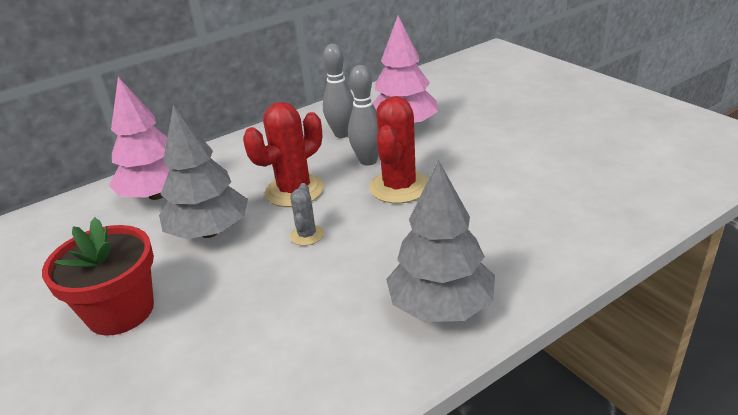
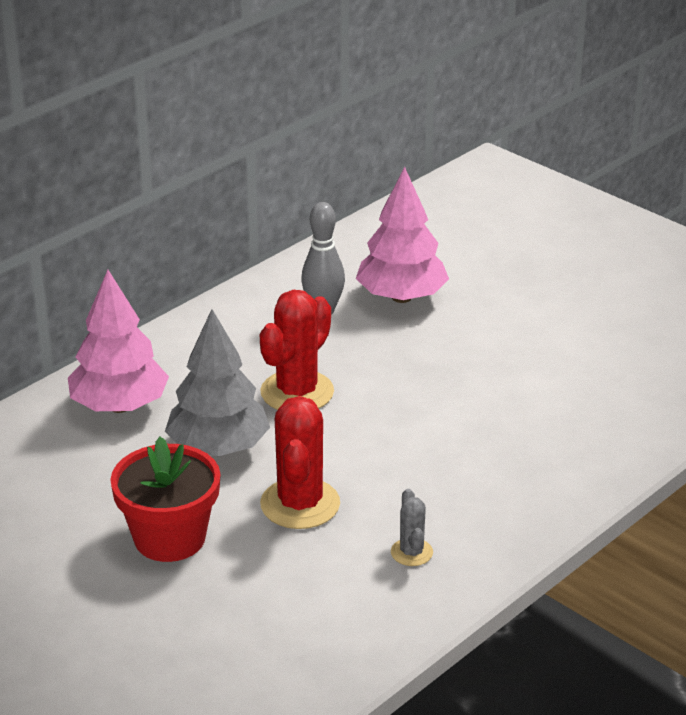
camera: 15 degrees left, 0 degrees up
(307, 235) = (338, 444): grey cactus -> grey cactus (411, 552)
(368, 161) = (373, 348): grey bowling pin -> none
(399, 187) = (424, 381): red cactus -> red cactus (300, 504)
(441, 307) = (512, 507): grey tree -> none

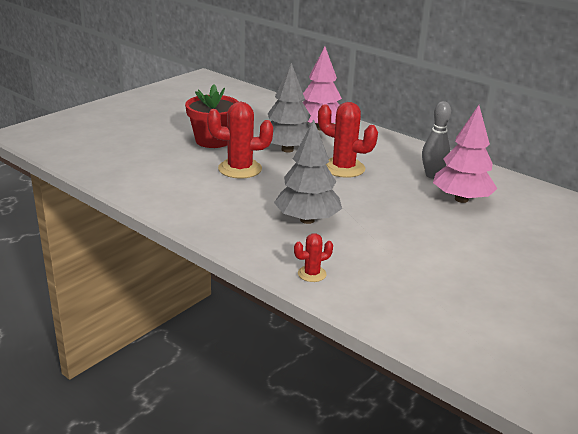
camera: 85 degrees right, 5 degrees down
(411, 552) = (196, 197): grey cactus -> none
(477, 439) = (307, 220): none -> grey tree
(624, 443) = (312, 274): none -> red cactus

